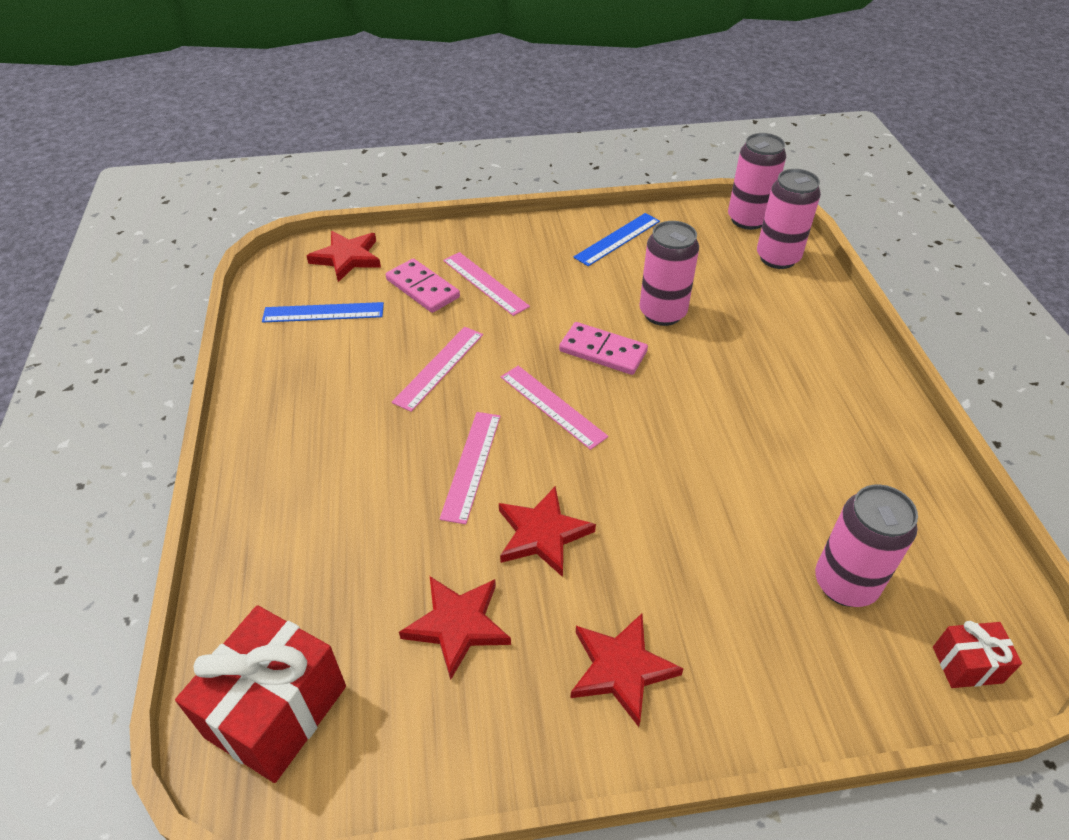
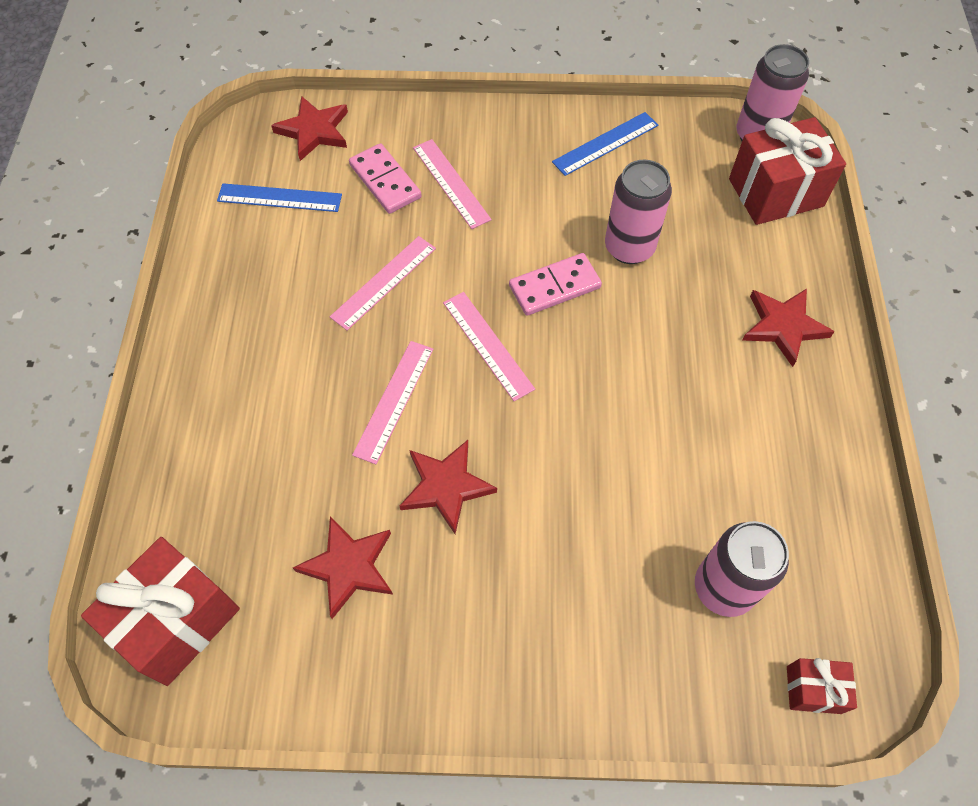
camera: 10 degrees right, 15 degrees up
(603, 351) = (554, 286): pink domino -> pink domino turned 60 degrees counterclockwise
(621, 669) = (487, 636): red star -> red star (783, 327)
(777, 258) = (775, 192): pink can -> red gift

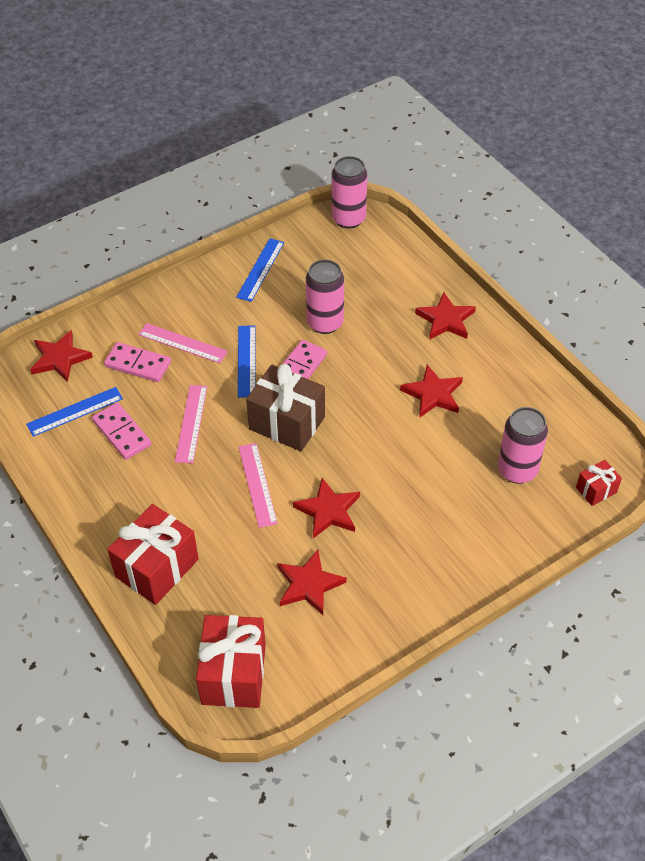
camera: 35 degrees left, 10 degrees down
(304, 250) = (121, 433): none -> pink domino
(487, 345) = (287, 423): pink ruler -> brown gift
(503, 243) = (246, 361): none -> blue ruler
(691, 415) = (433, 394): none -> red star
(775, 192) = (384, 247): red gift -> red gift (157, 568)

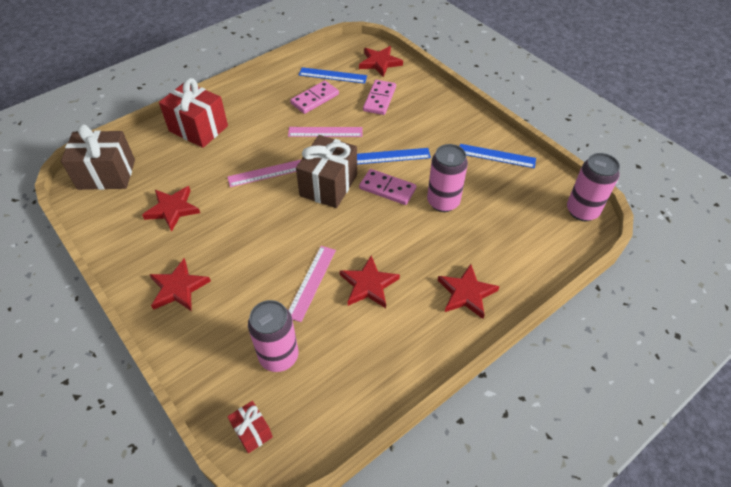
camera: 85 degrees right, 0 degrees up
(75, 411) = (332, 75): blue ruler -> blue ruler turned 45 degrees counterclockwise
(182, 343) = (404, 119): pink ruler -> pink ruler (311, 282)
(233, 674) = (106, 174): red gift -> brown gift
(328, 511) = (240, 216): red star -> red star (178, 288)

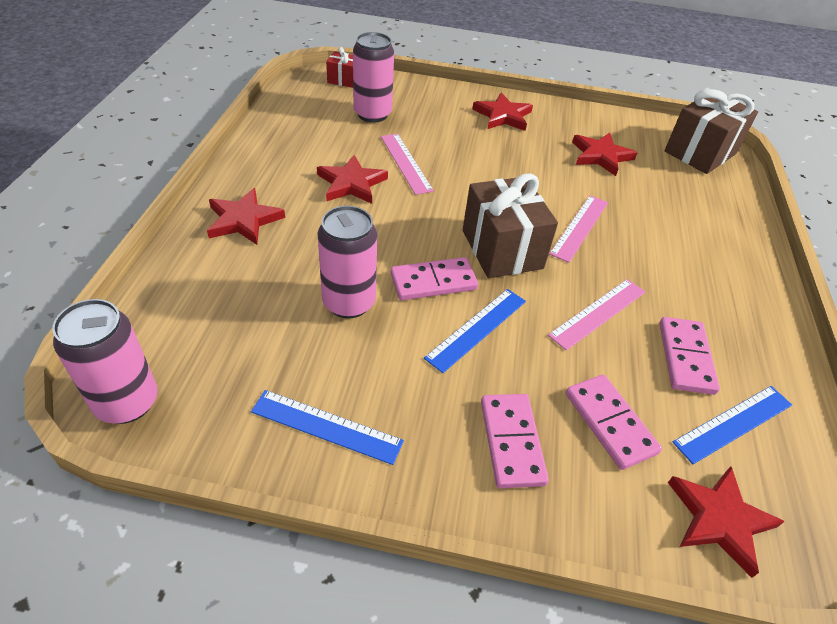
camera: 135 degrees right, 5 degrees down
(198, 128) = (721, 233): red gift -> none
(425, 114) = (511, 442): none -> pink domino
(496, 156) = (326, 426): blue ruler -> blue ruler turned 45 degrees clockwise

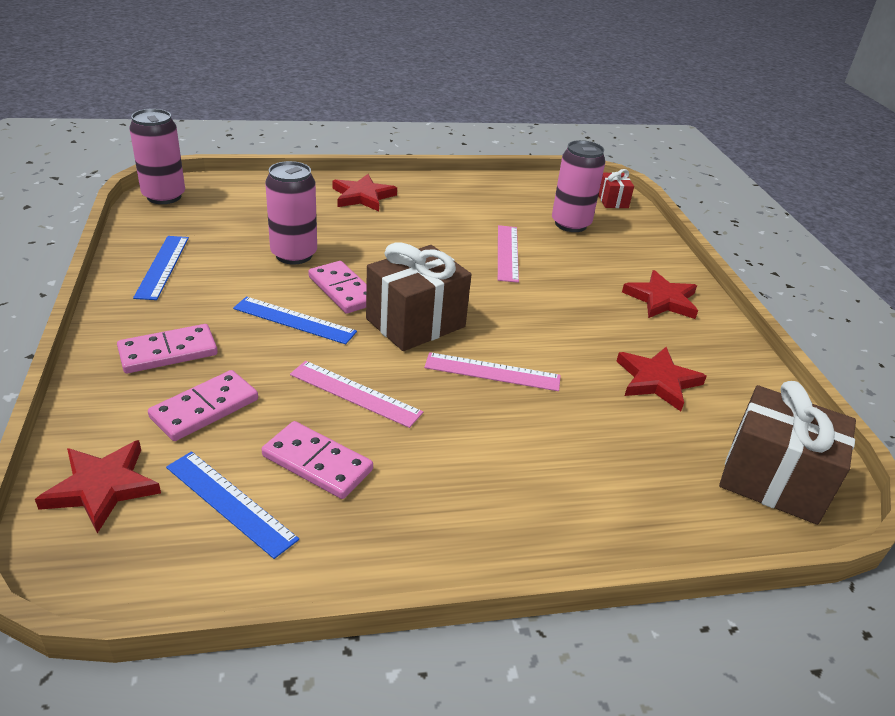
camera: 70 degrees right, 10 degrees down
(351, 183) = (449, 231): red star -> none
(406, 163) = (507, 253): pink ruler -> pink ruler turned 45 degrees counterclockwise
(686, 357) = (317, 463): pink domino -> pink domino turned 45 degrees clockwise

